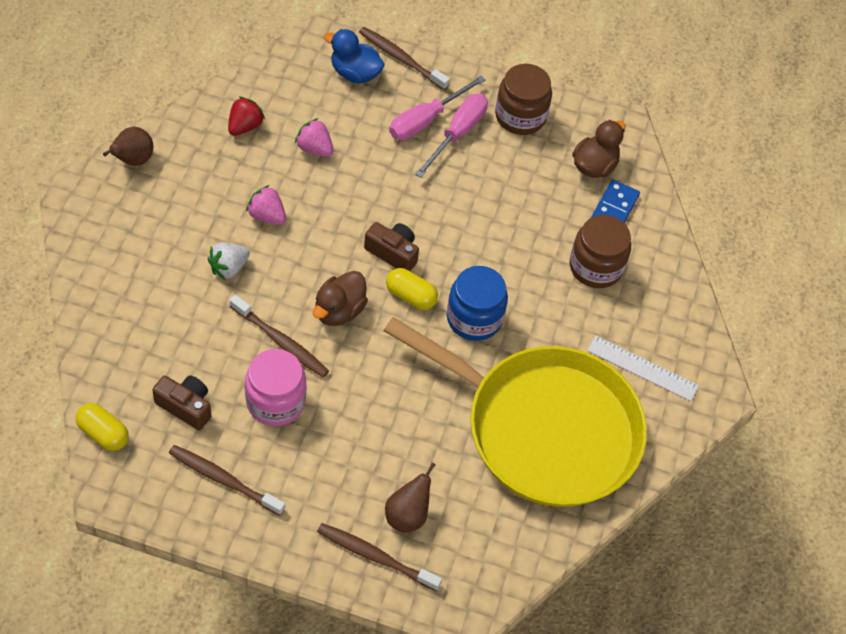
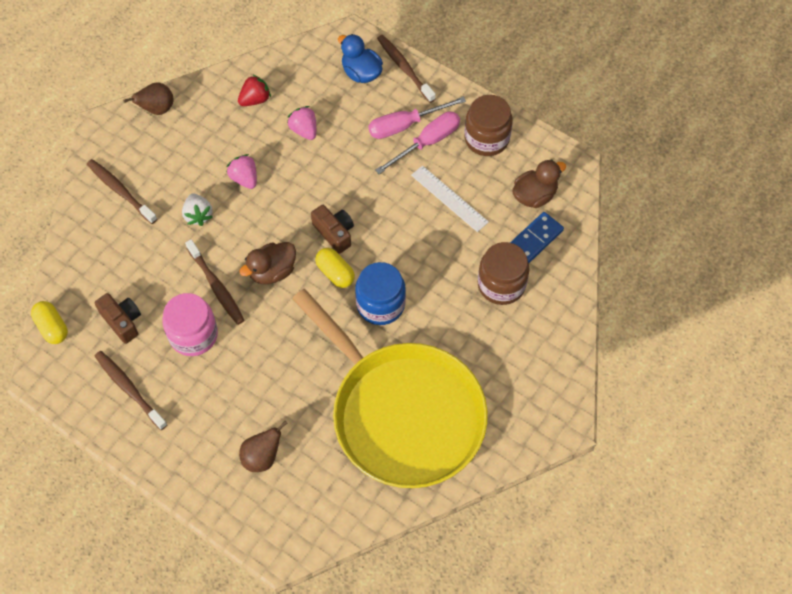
camera: 25 degrees right, 5 degrees up
(228, 268) = (198, 215): white strawberry -> white strawberry turned 90 degrees counterclockwise
(376, 557) = (224, 485): brown toothbrush -> brown toothbrush (120, 191)
(642, 368) = (507, 383): white ruler -> white ruler (449, 198)

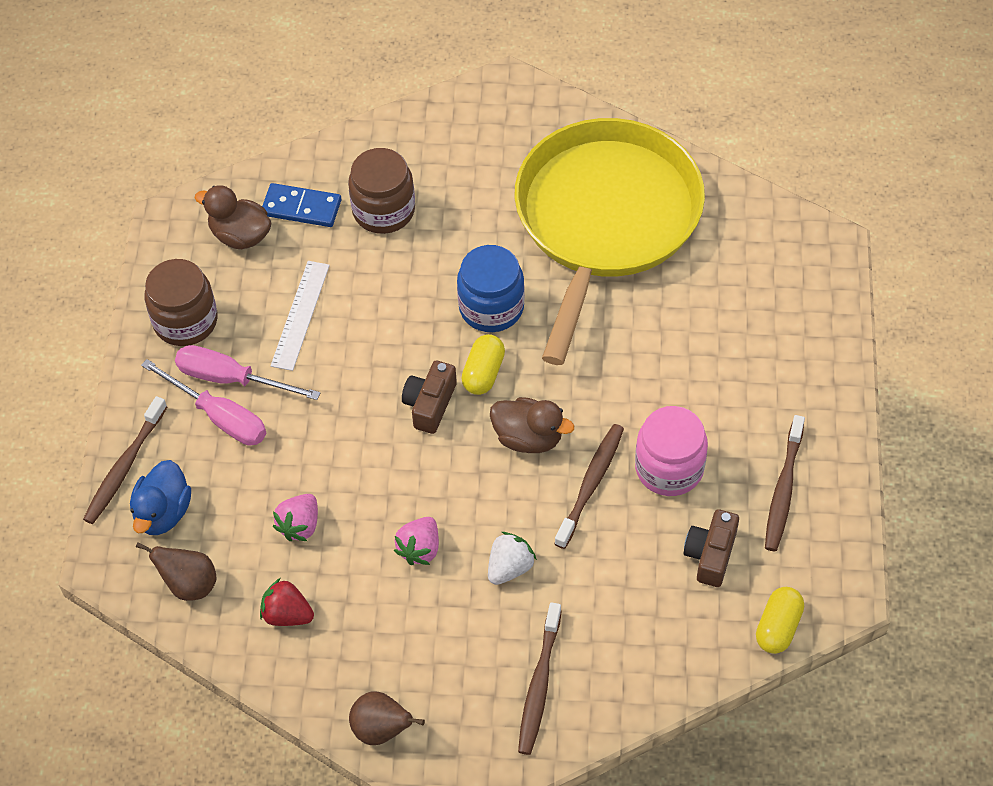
camera: 120 degrees left, 5 degrees down
(262, 457) = (752, 314): brown pear -> brown pear (189, 584)

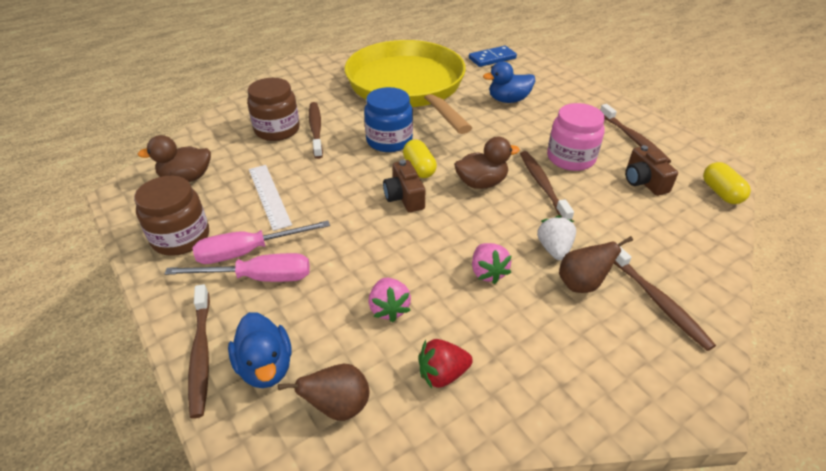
camera: 40 degrees left, 15 degrees down
(301, 208) = (220, 149): blue domino -> blue domino (492, 58)
(382, 729) = (605, 407): brown pear -> brown pear (582, 284)
(426, 237) = (316, 130): none -> brown toothbrush
(706, 325) = (508, 100): none -> blue duck

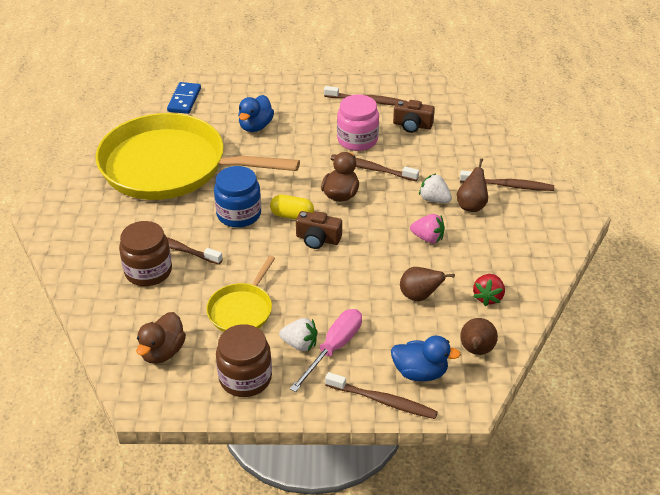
camera: 55 degrees left, 0 degrees up
(248, 251) = (300, 344): pink screwdriver -> white strawberry
(269, 196) = (242, 310): white ruler -> yellow pan
(389, 308) = (419, 296): pink strawberry -> brown pear
(721, 193) = (452, 104): yellow capsule -> none

